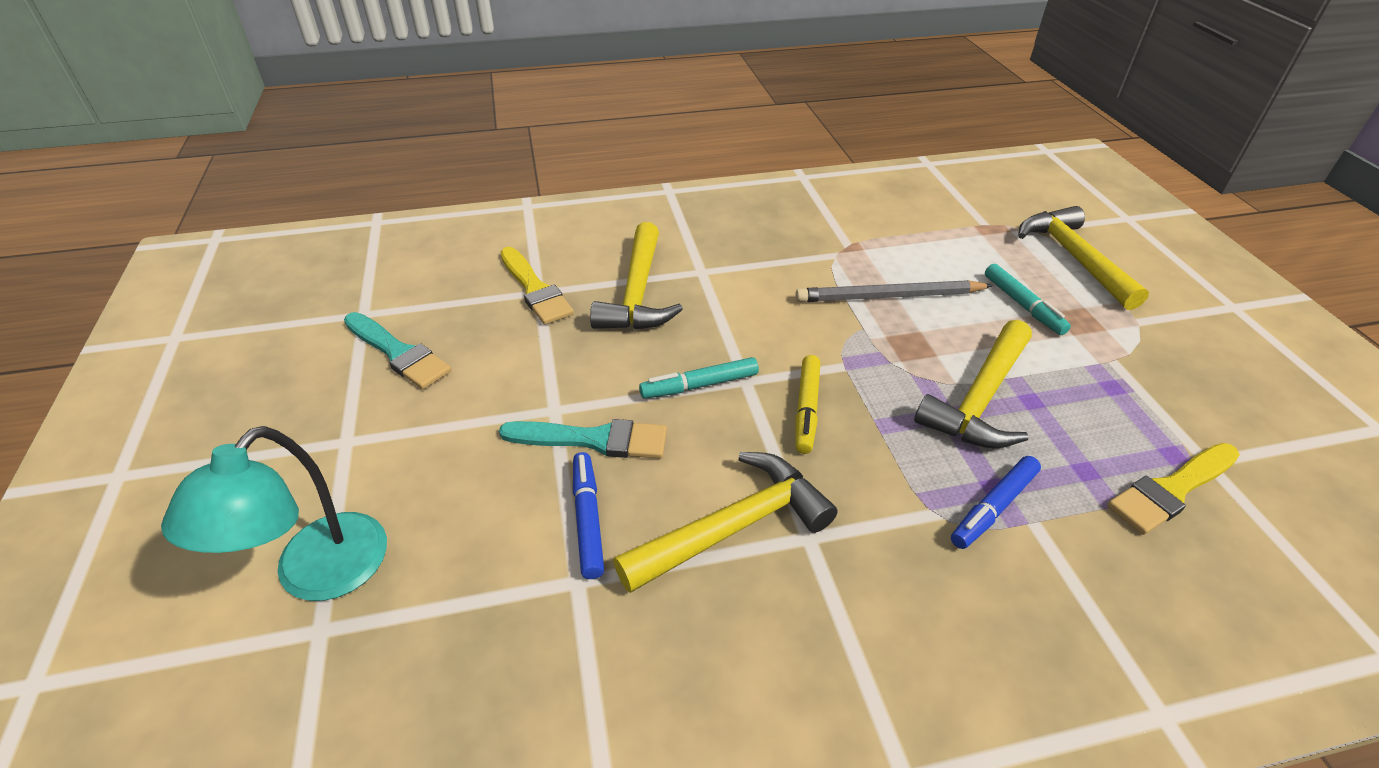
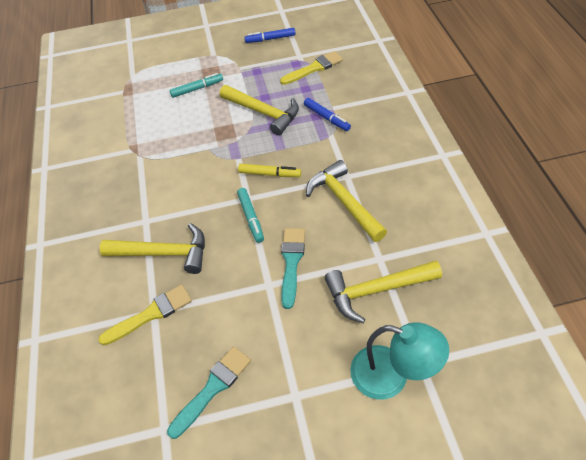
camera: 85 degrees left, 10 degrees up
(588, 519) = (344, 258): blue marker -> blue marker (270, 39)
(889, 296) = (183, 136): grey pencil -> none
(1074, 258) = (161, 65): yellow hammer -> yellow hammer (376, 290)
(1171, 490) = (314, 68): yellow brush -> yellow brush turned 90 degrees counterclockwise

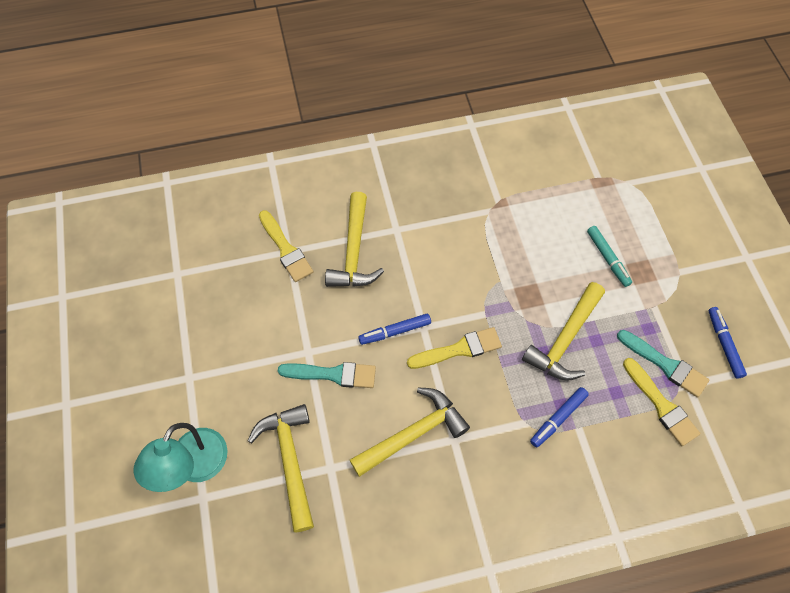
camera: 85 degrees right, 10 degrees up
(212, 388) = (206, 308): turquoise brush -> turquoise brush (665, 365)
(251, 218) = (395, 331): turquoise marker -> blue marker
(269, 174) = (459, 349): yellow marker -> yellow brush

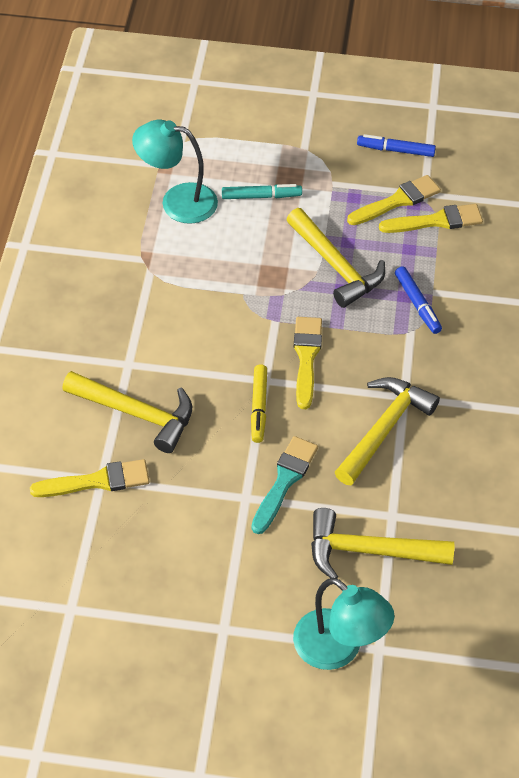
camera: 70 degrees left, 10 degrees down
(395, 331) = (258, 407): blue marker -> yellow marker
(413, 434) = (384, 429): yellow hammer -> yellow hammer turned 45 degrees clockwise
(568, 203) = (177, 201): none -> turquoise lamp
(665, 365) = (397, 201): turquoise brush -> yellow brush

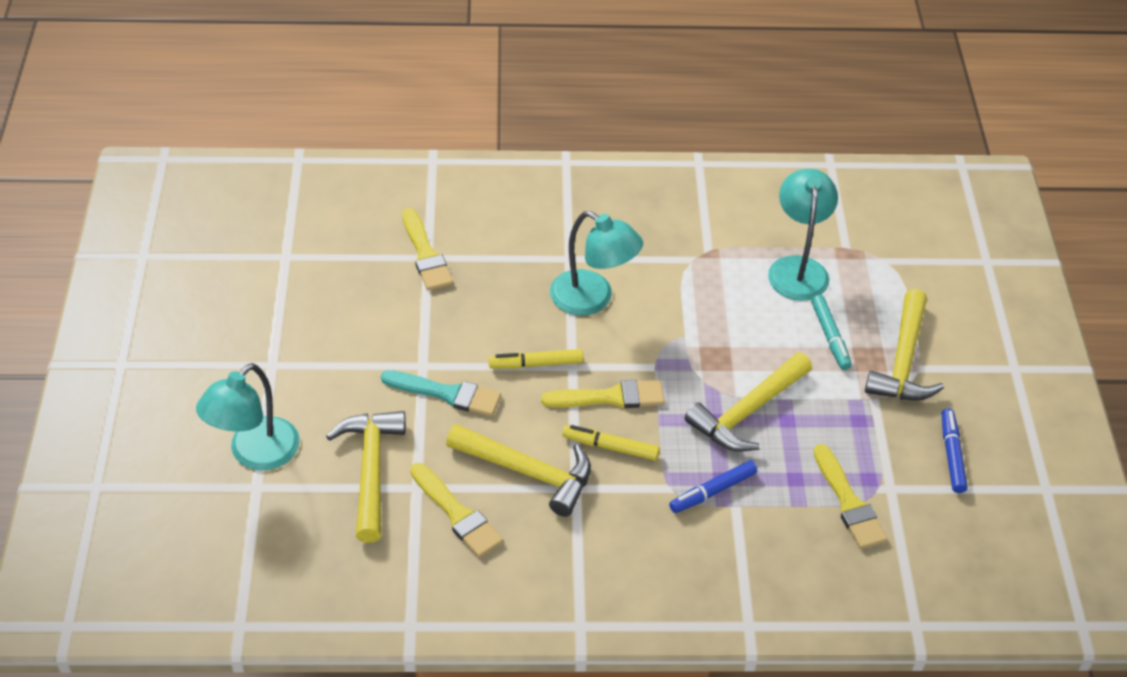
camera: 80 degrees right, 5 degrees down
(136, 414) = (509, 272): yellow hammer -> yellow hammer (903, 360)
(186, 353) = (592, 299): none -> turquoise lamp
(362, 366) = (610, 447): none -> yellow marker
(397, 201) = (867, 462): yellow brush -> yellow brush (457, 514)

